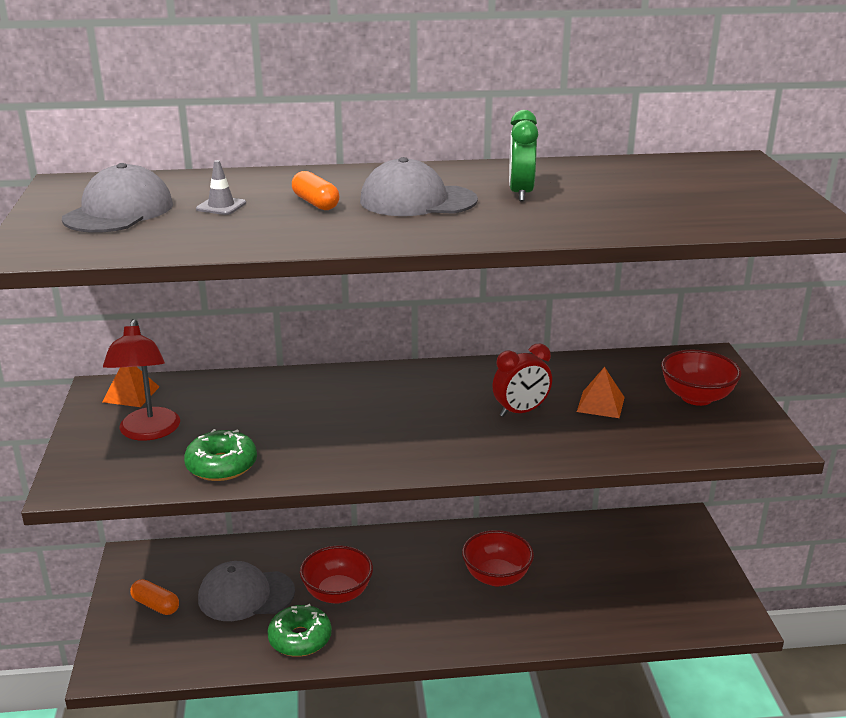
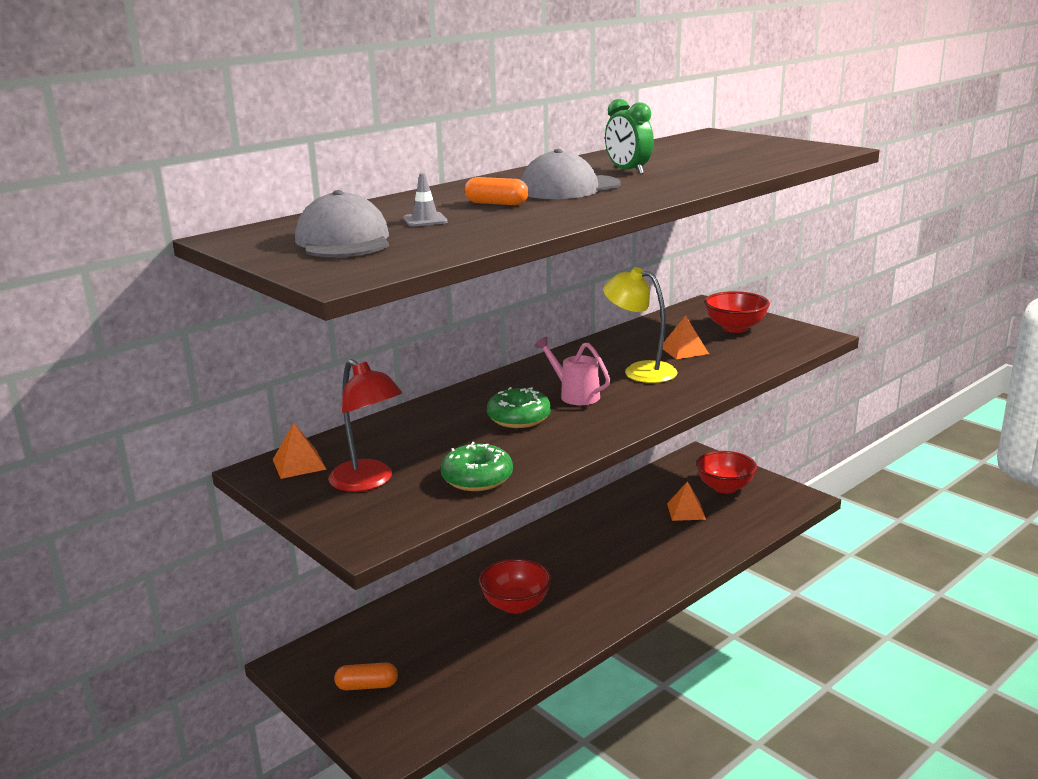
camera: 35 degrees left, 5 degrees down
(246, 595) = (440, 641): grey cap -> none
(300, 639) = (528, 648): green donut -> green donut (519, 418)
(423, 414) = (575, 395): none -> pink watering can
(496, 577) = (620, 541): red bowl -> red bowl (725, 487)
(521, 411) = (640, 371): red clock -> yellow lamp
(596, 575) = (686, 511): none -> orange pyramid

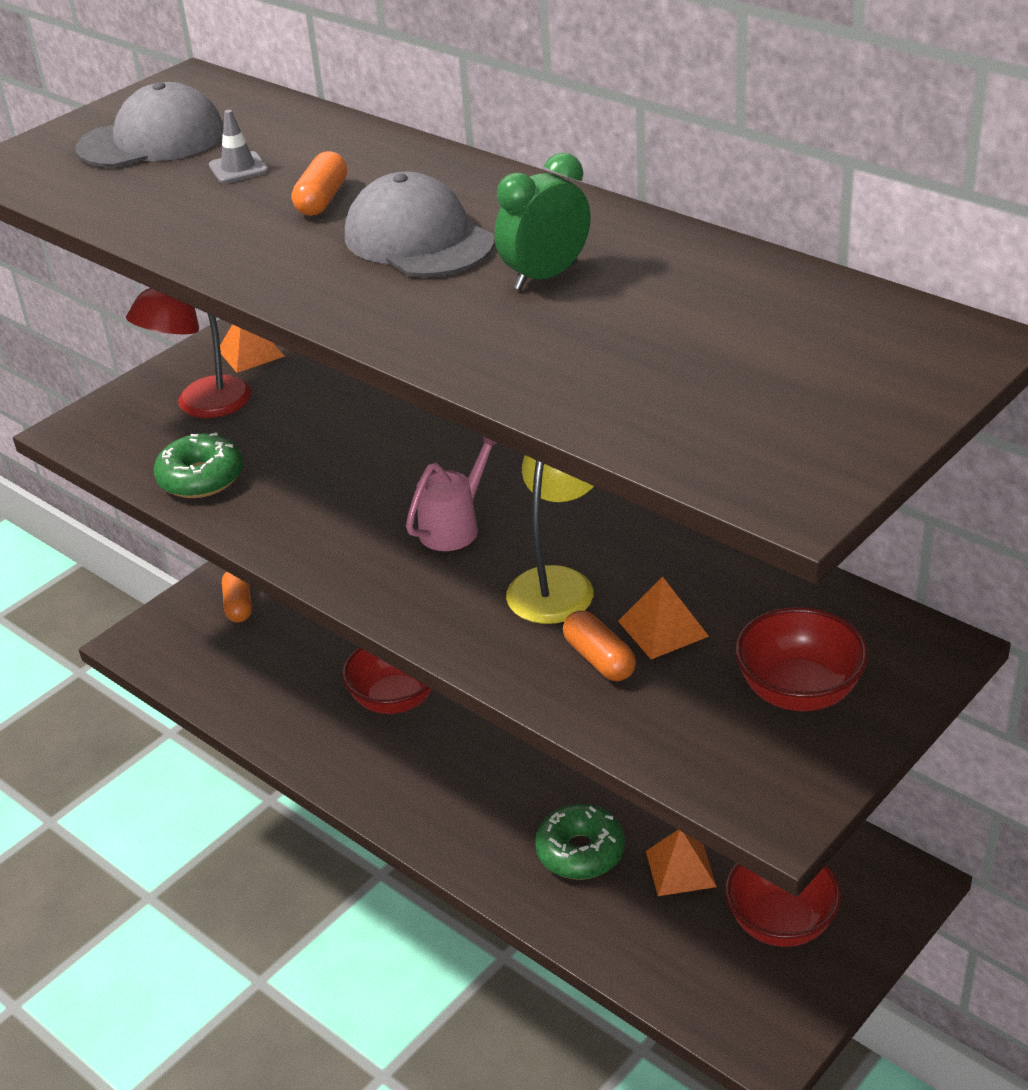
camera: 85 degrees right, 15 degrees up
(519, 418) = (373, 486): green donut -> green donut (580, 852)
(708, 364) = (599, 659): none -> orange capsule

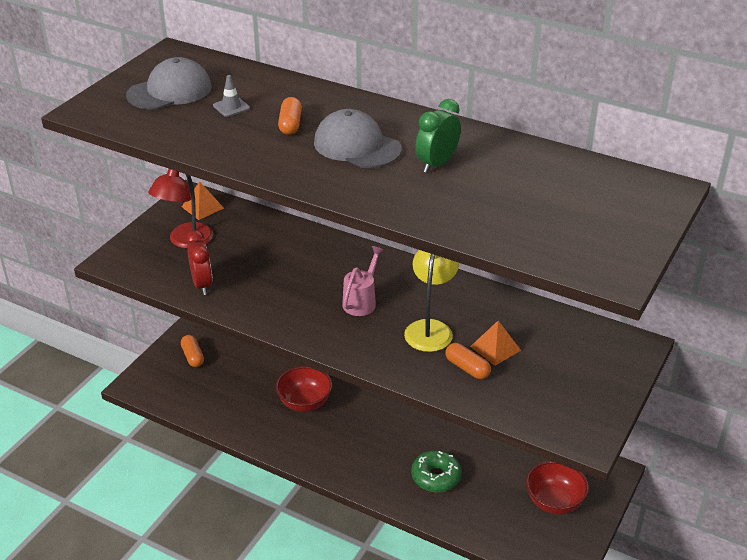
camera: 15 degrees left, 0 degrees up
(201, 478) = (202, 285): green donut -> red clock
(680, 868) = (493, 479): orange pyramid -> none
(798, 692) = (577, 375): red bowl -> none

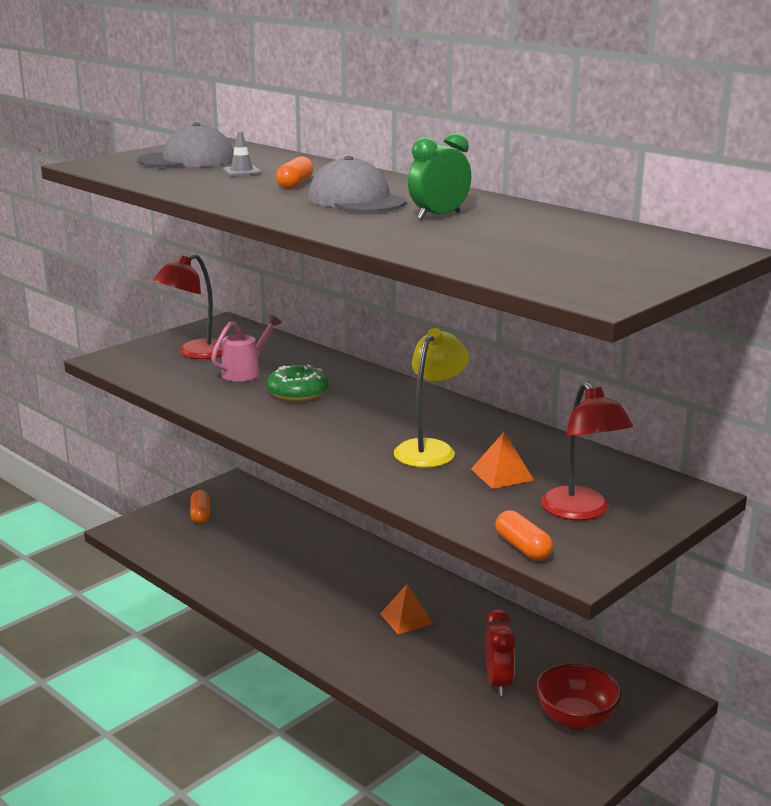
camera: 15 degrees right, 15 degrees down
(202, 207) = (231, 331): orange pyramid -> orange pyramid (406, 618)
(202, 285) = (189, 386): red clock -> red clock (498, 683)
(304, 403) = (305, 573): red bowl -> none
(361, 301) = (361, 418): pink watering can -> pink watering can (245, 372)
(436, 477) = (431, 667): green donut -> green donut (298, 393)
(467, 368) = (456, 486): orange capsule -> orange capsule (523, 547)
(567, 379) = (581, 511): none -> red lamp

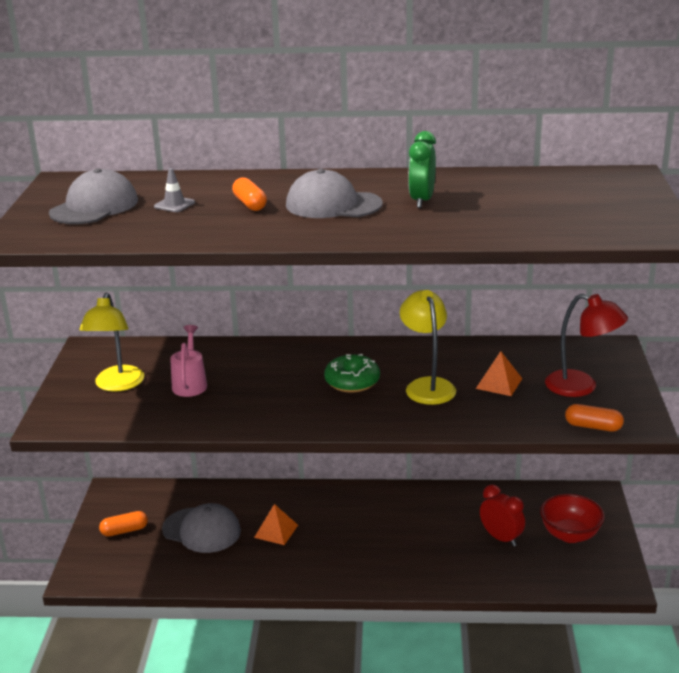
camera: 40 degrees left, 5 degrees up
(195, 353) = (117, 385): red lamp -> yellow lamp
(200, 515) = (124, 531): orange capsule -> orange capsule turned 60 degrees counterclockwise
(254, 542) = (202, 530): none -> grey cap
(298, 393) = (263, 383): green donut -> green donut (352, 381)
(406, 618) = (389, 527): orange pyramid -> orange pyramid (276, 531)

